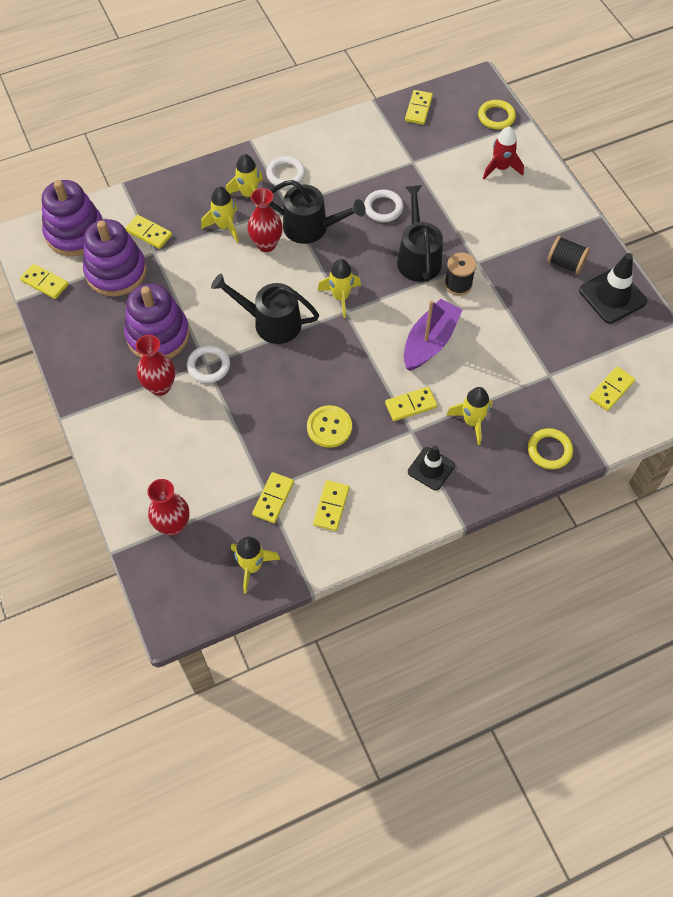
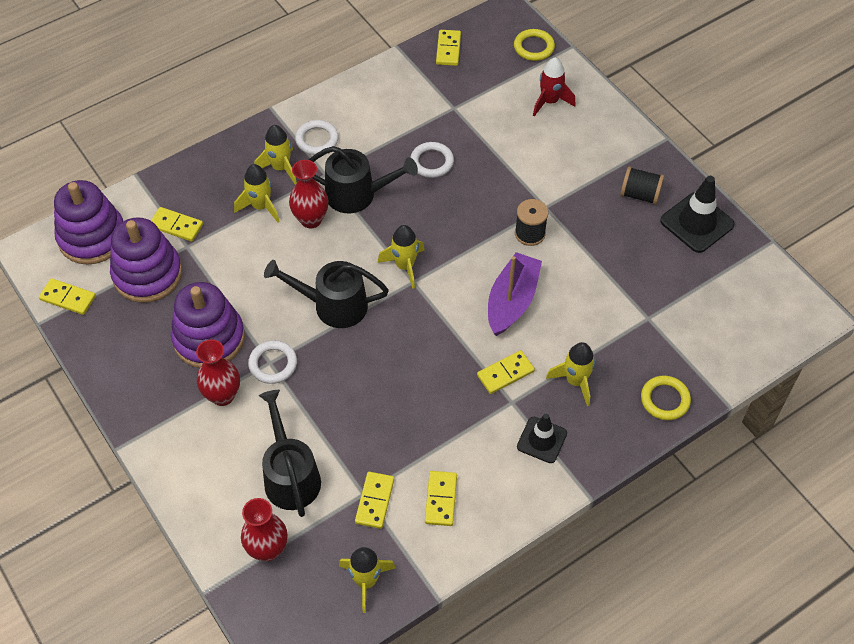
camera: 10 degrees left, 5 degrees down
(329, 427) = (421, 412): yellow button -> none
(418, 257) = (480, 211): black watering can -> black watering can (290, 476)
(611, 390) = (716, 324): yellow domino -> none

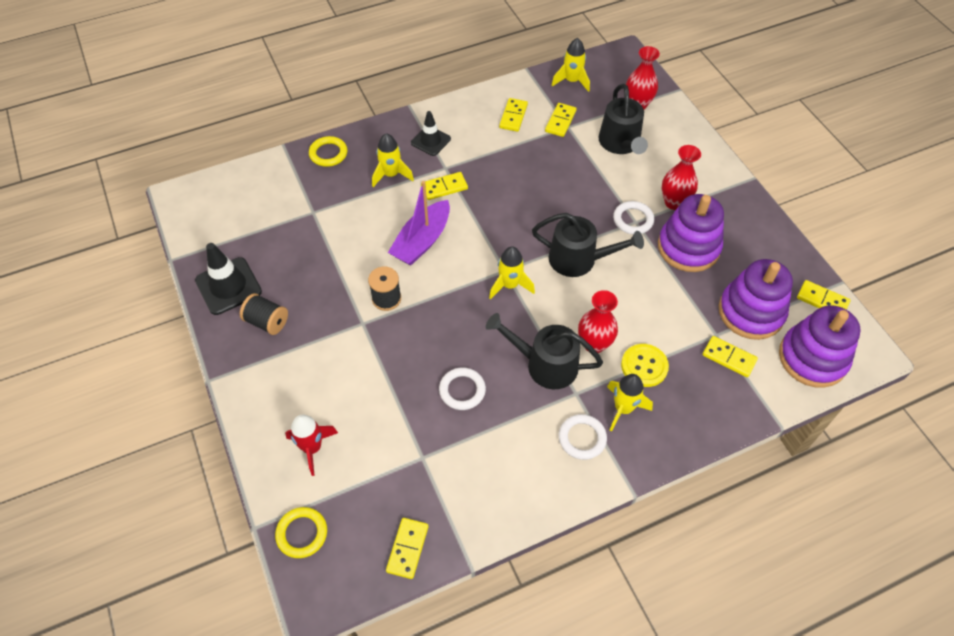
camera: 170 degrees left, 0 degrees up
(261, 206) = (644, 366): yellow rocket -> yellow button

